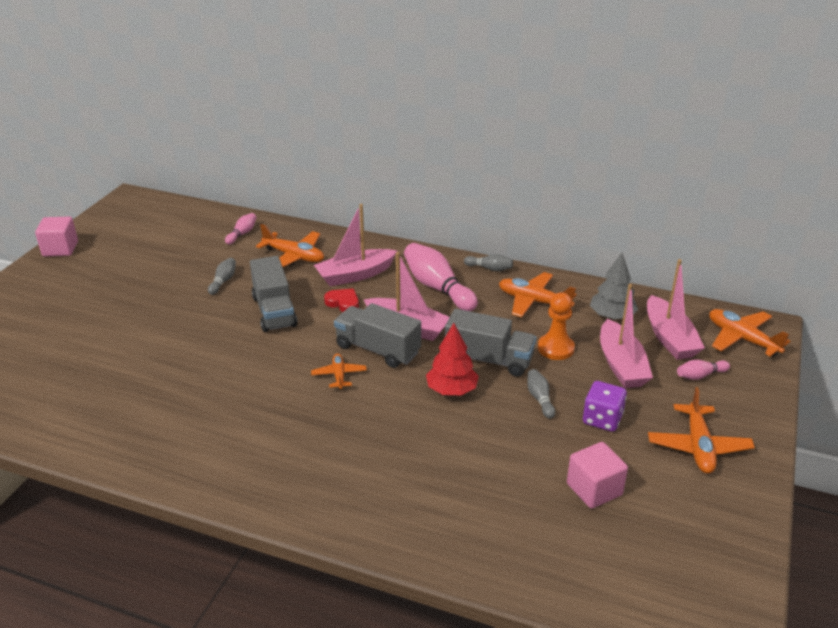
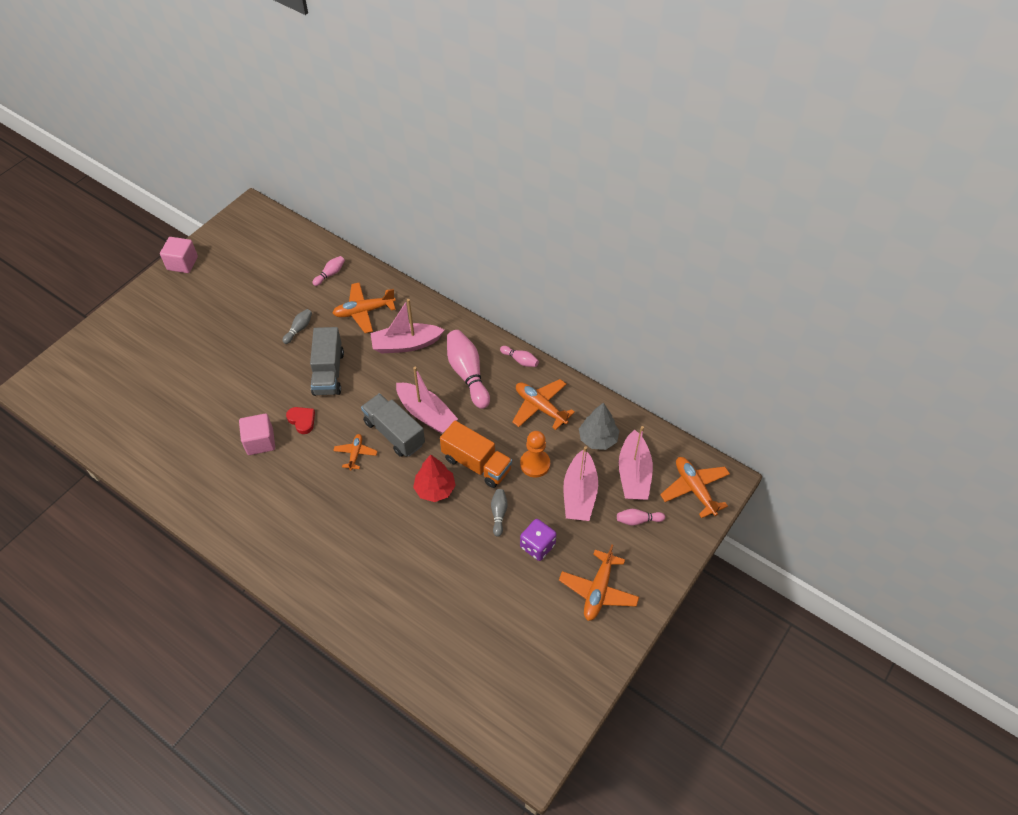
camera: 15 degrees right, 20 degrees up
(294, 256) = (364, 311): orange plane -> orange plane turned 120 degrees clockwise
(343, 303) = (385, 375): red heart -> red heart (302, 420)
(489, 268) = (520, 360): grey bowling pin -> pink bowling pin
(489, 359) = (476, 464): grey truck -> orange truck
(594, 489) = (500, 610): pink cube -> pink cube (260, 442)

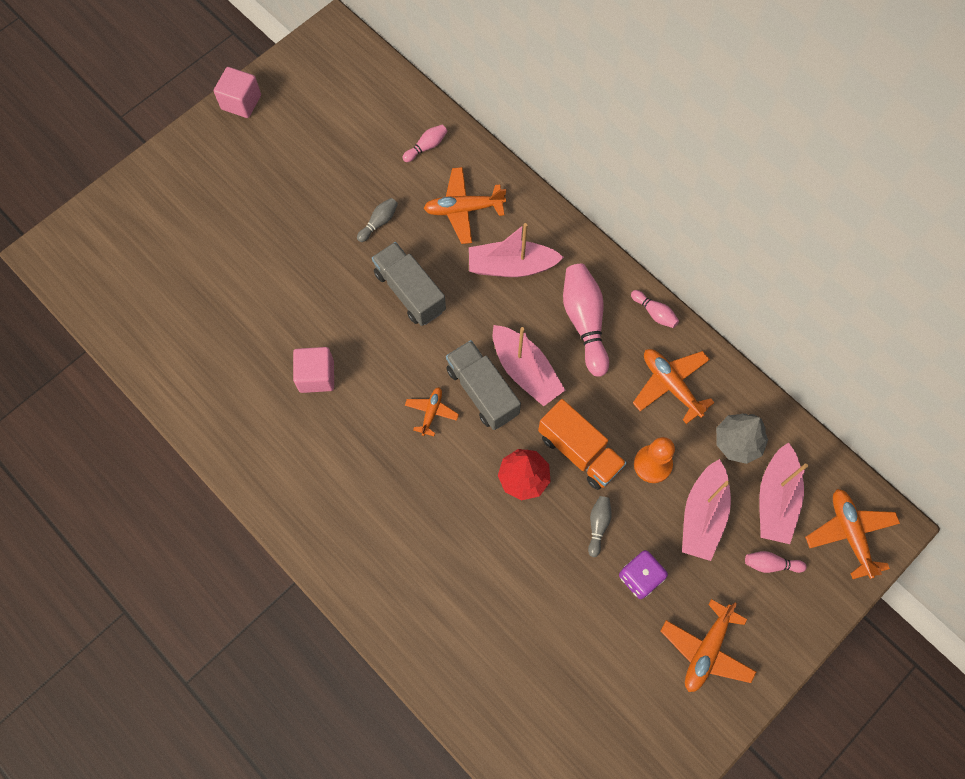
camera: 10 degrees right, 15 degrees up
(302, 420) = (370, 355): red heart -> none
(328, 373) = (410, 292): grey truck -> grey truck turned 135 degrees clockwise

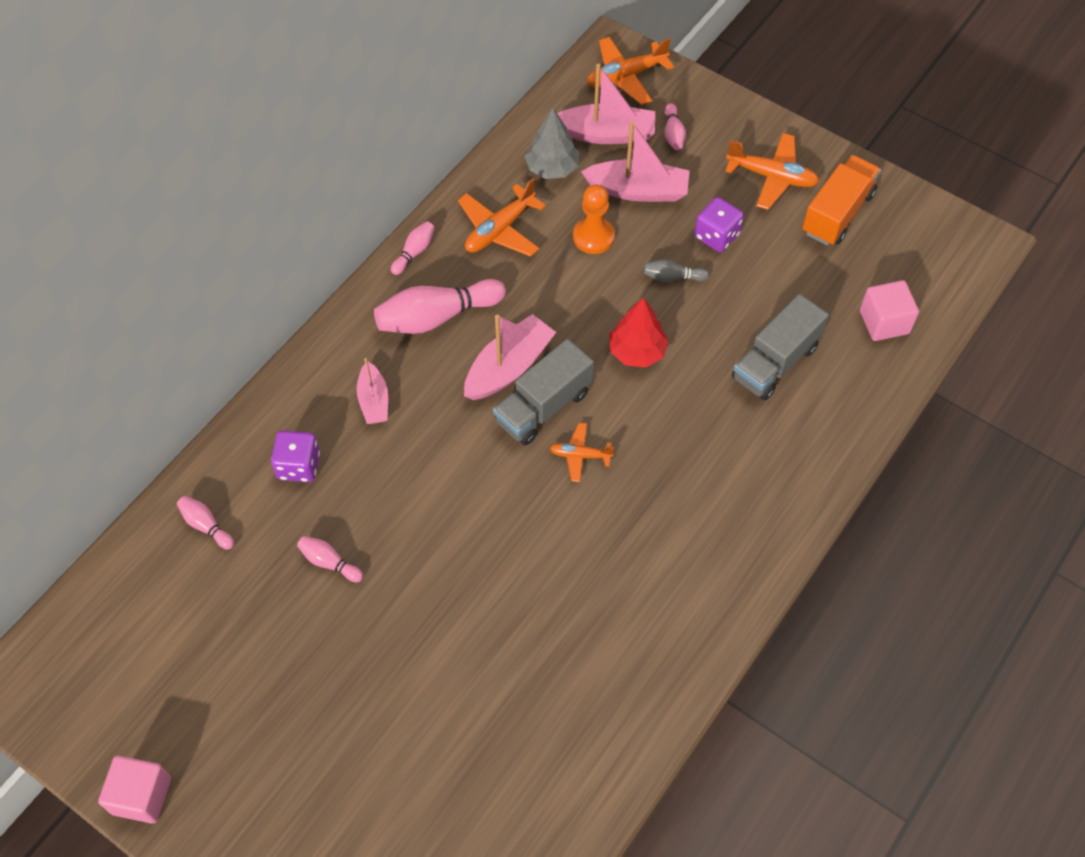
camera: 100 degrees left, 10 degrees down
(316, 376) = (559, 593): pink cube -> pink cube (884, 322)
(379, 223) = (329, 562): grey bowling pin -> pink bowling pin
(410, 292) = (425, 507): grey truck -> grey truck (775, 362)
(463, 209) = (298, 466): orange plane -> purple dice
(511, 266) = (374, 400): pink boat -> pink boat, size x0.62
(579, 451) = (594, 303): orange truck -> orange truck (837, 213)

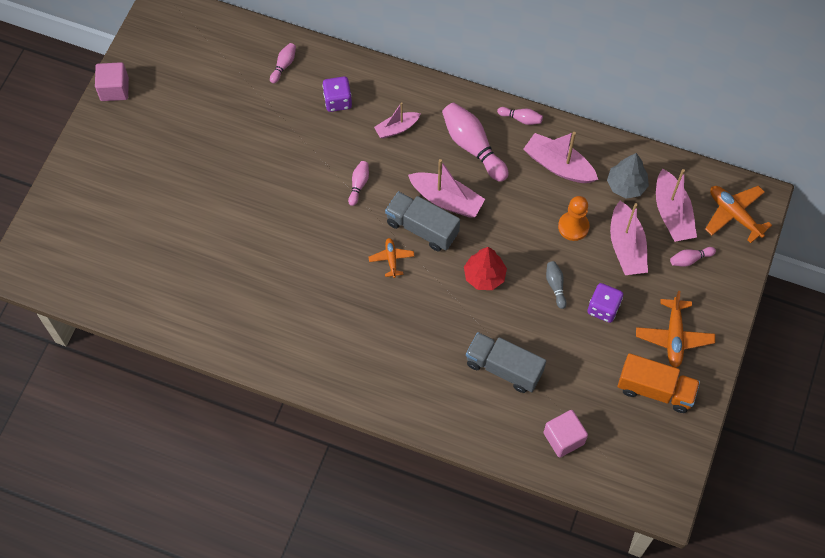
camera: 75 degrees right, 5 degrees up
(329, 562) = (276, 137): pink bowling pin -> pink bowling pin (359, 185)
(499, 229) = (558, 165): orange plane -> pink boat

